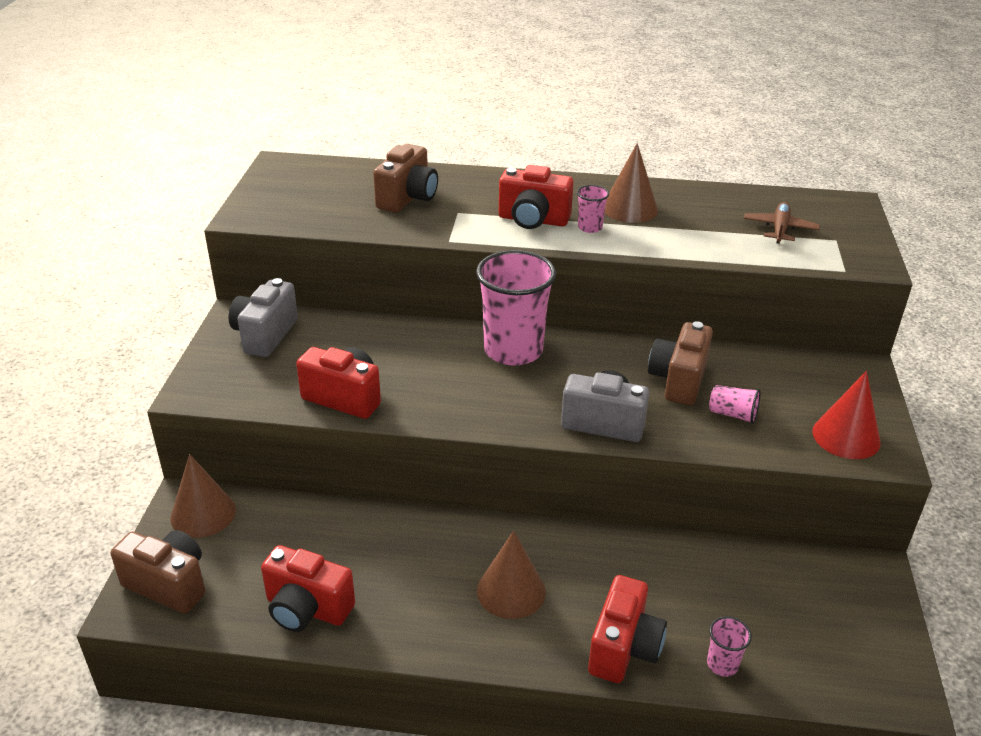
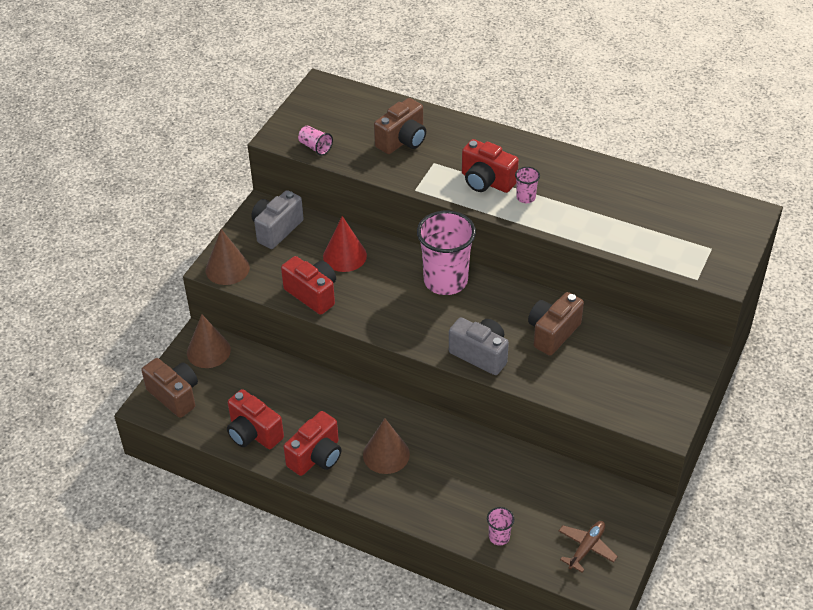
camera: 20 degrees right, 10 degrees up
(624, 648) = (441, 510): red camera -> red camera (316, 457)
(629, 209) = (567, 184): brown cone -> brown cone (227, 268)
(732, 414) = (576, 369): pink cup -> pink cup (315, 147)
(779, 229) = (673, 228): brown plane -> brown plane (586, 548)
(846, 436) = (647, 406): red cone -> red cone (344, 256)

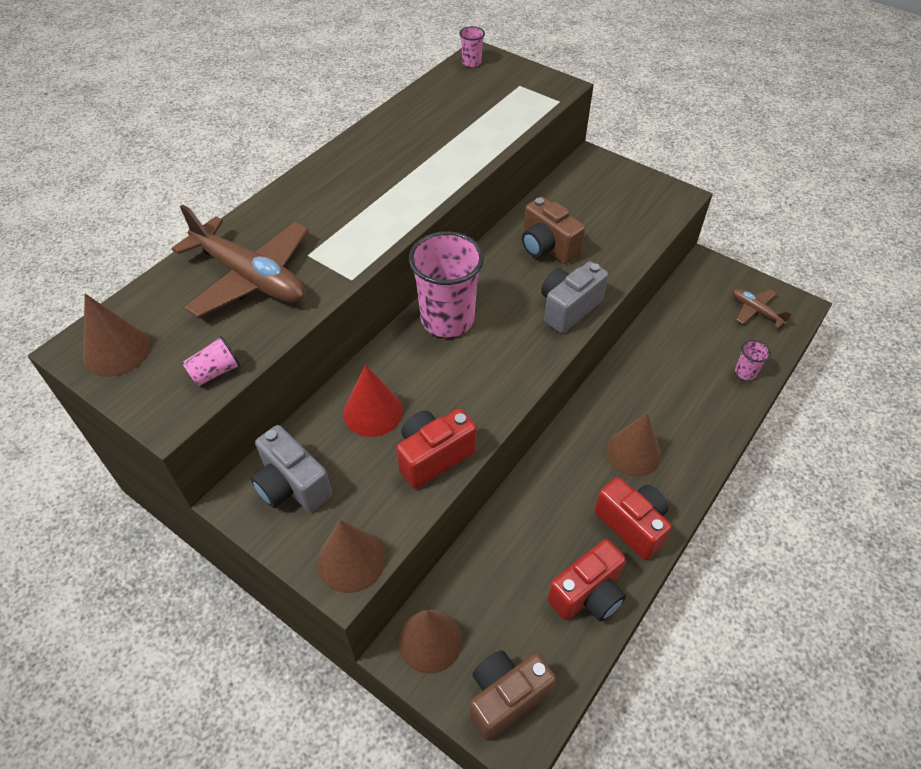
camera: 80 degrees left, 5 degrees up
(323, 101) = (117, 351): none -> brown cone
(402, 141) = (250, 277): brown camera -> brown plane
(486, 181) = (363, 215): red camera -> none
(526, 197) = (403, 189): pink cup -> pink cup (471, 62)

